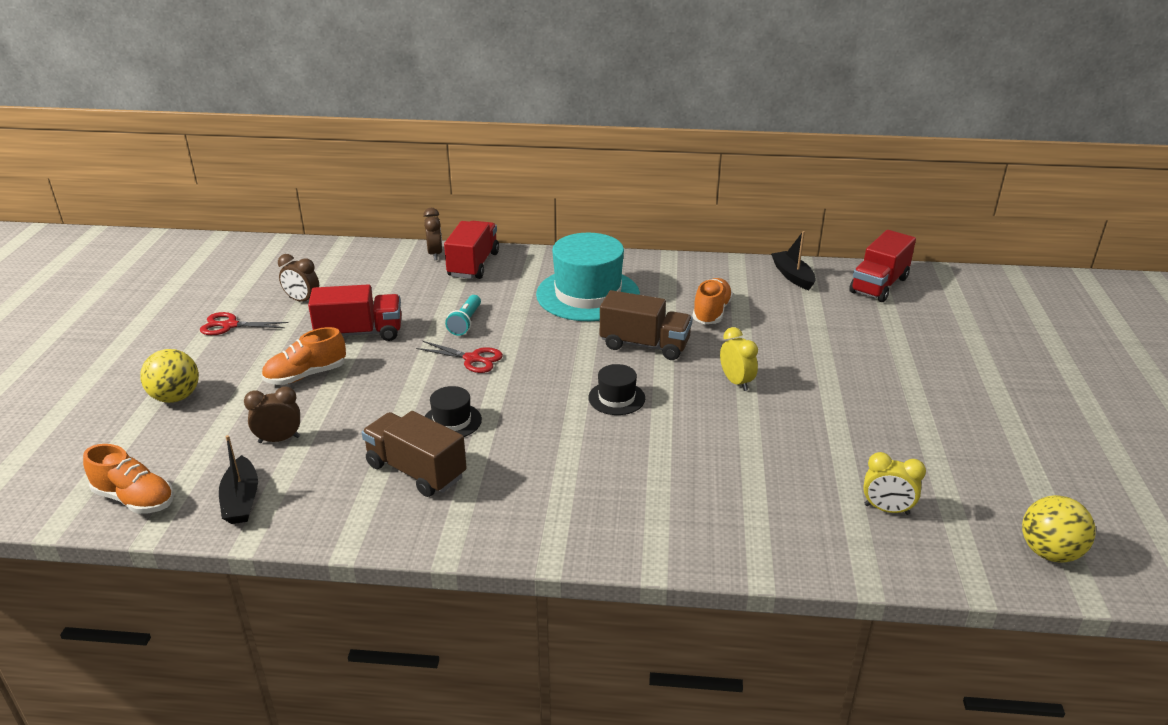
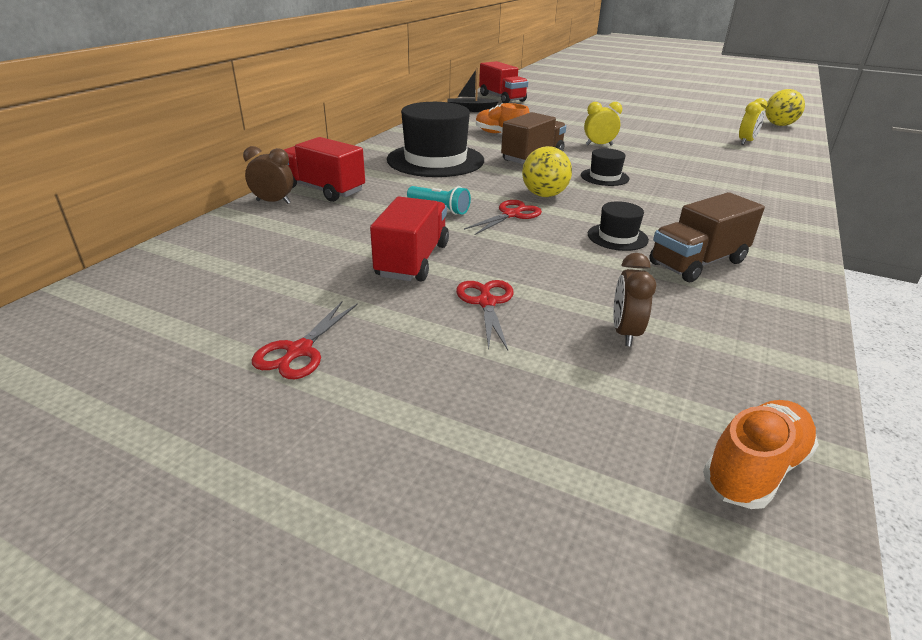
camera: 70 degrees left, 0 degrees up
(176, 397) = (482, 416): yellow ball -> yellow ball (544, 195)
(241, 500) = (750, 369): black boat -> none
(302, 301) = (290, 287): brown clock -> none
(306, 375) = (486, 302): orange shoe -> red scissors
(588, 294) = (435, 160): turquoise hat -> black hat

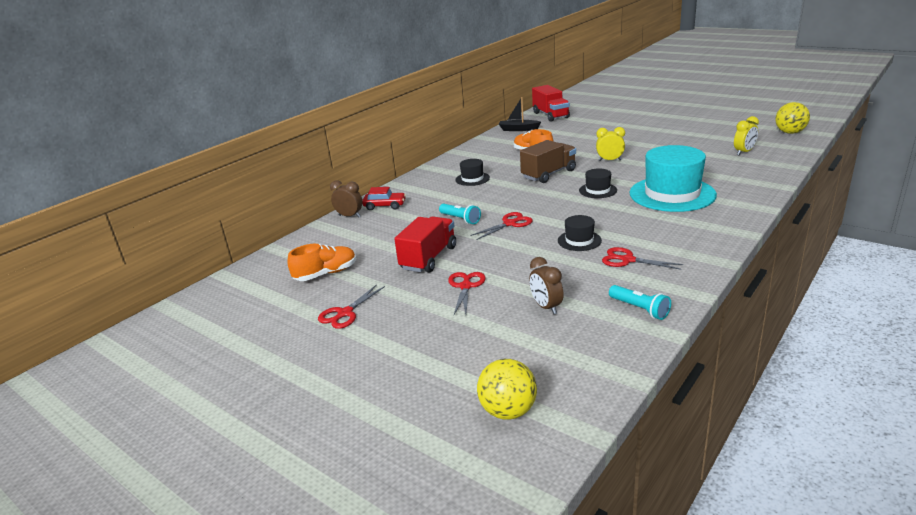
camera: 15 degrees right, 5 degrees down
(323, 189) = (385, 206): red truck -> red car
(435, 160) = (472, 179): black hat -> black hat, size x0.47
(544, 195) = (542, 207): yellow ball -> yellow ball (508, 411)
(625, 333) = (546, 307): brown clock -> brown clock turned 45 degrees counterclockwise
(697, 263) = (627, 260): brown truck -> red scissors
(698, 183) = (672, 194): none -> turquoise hat
(754, 469) = (578, 384): orange shoe -> orange shoe (326, 274)
(761, 333) = (639, 309): none -> turquoise flashlight

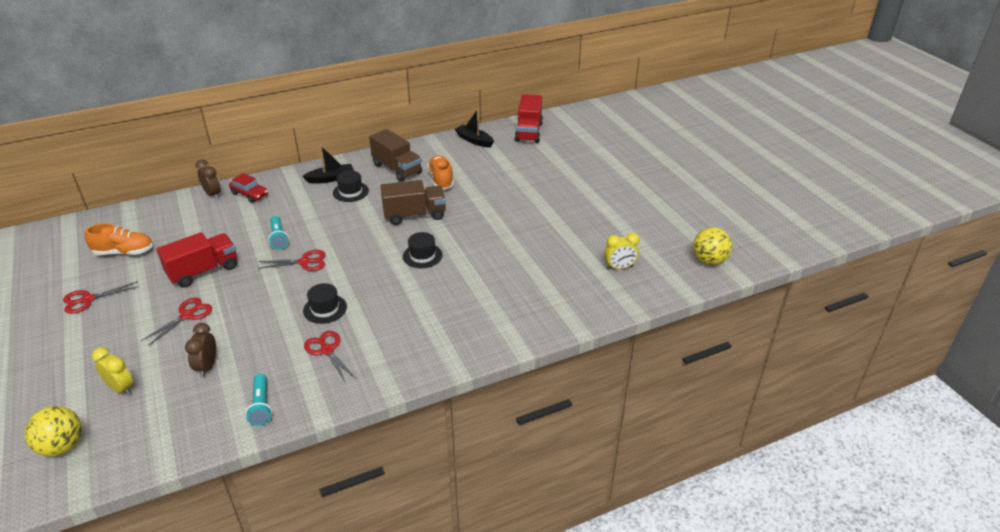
camera: 25 degrees right, 10 degrees up
(441, 177) = (331, 178): none -> black boat
(486, 158) = (397, 169): none -> brown truck
(610, 160) = (488, 221): yellow clock -> yellow clock (121, 388)
(672, 194) = (473, 291): turquoise hat -> none

